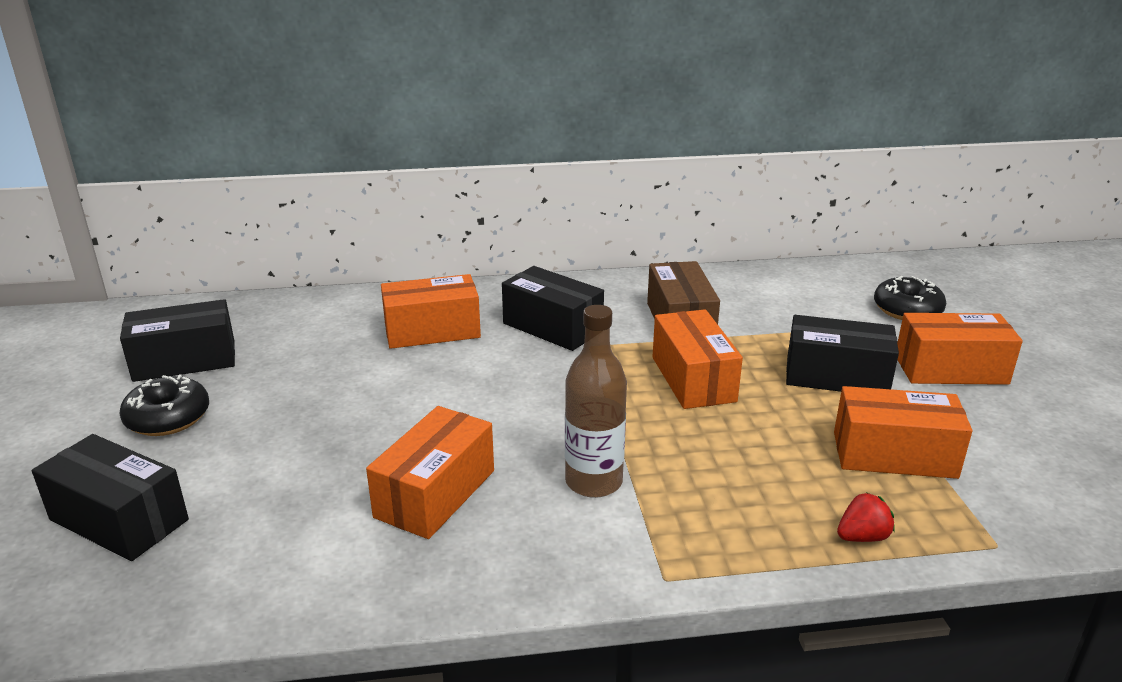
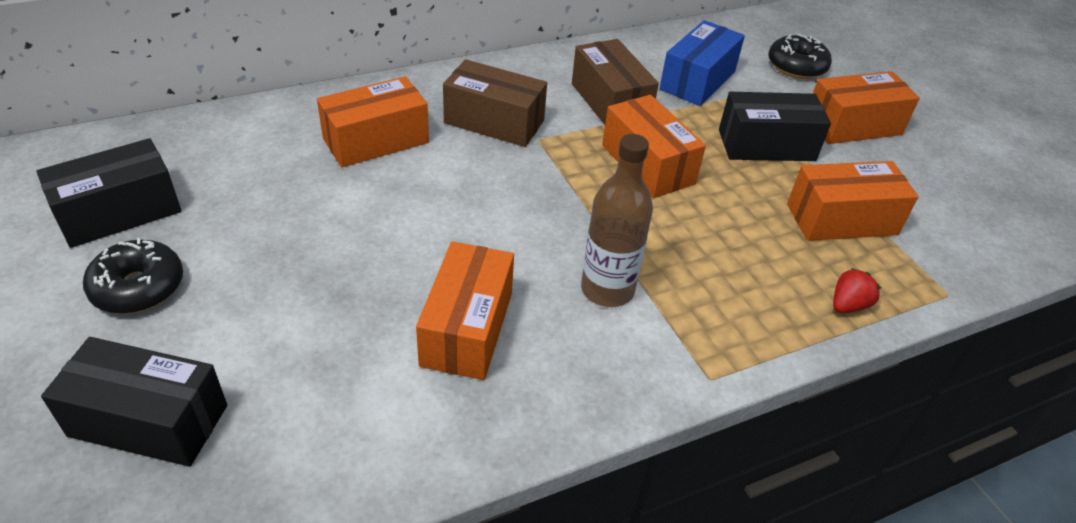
camera: 20 degrees left, 15 degrees up
(552, 327) = (494, 122): black box -> brown box
(785, 312) = (697, 80): none -> blue box

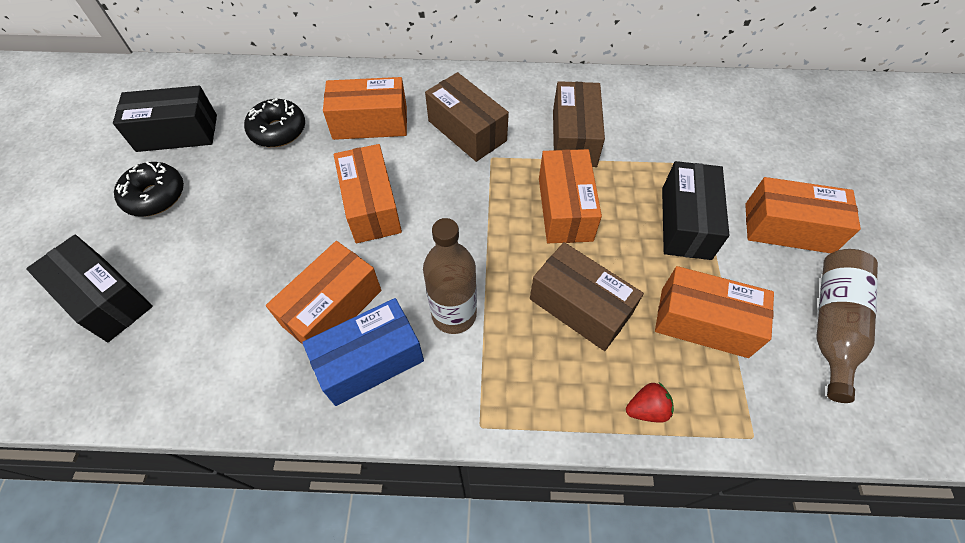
camera: 30 degrees right, 15 degrees up
(438, 218) = (371, 206): none -> orange box
(697, 80) = (667, 137): blue box -> blue box (370, 361)
(725, 242) = (580, 307): none -> brown box
(766, 145) = (686, 223): black box -> black box turned 75 degrees clockwise
(796, 67) = (776, 148): black donut -> black donut (278, 131)
(941, 188) = (832, 325): none -> brown bottle

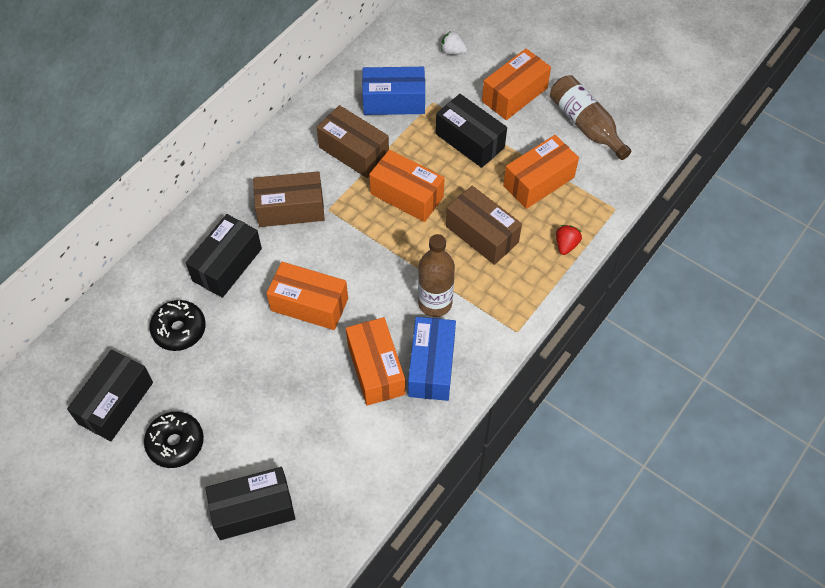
camera: 55 degrees left, 0 degrees up
(370, 123) = (227, 265): orange box -> black box
(580, 307) = (482, 234): brown box -> brown box turned 60 degrees clockwise
(663, 133) = (394, 101): none -> blue box
(774, 143) = (452, 51): none -> white strawberry

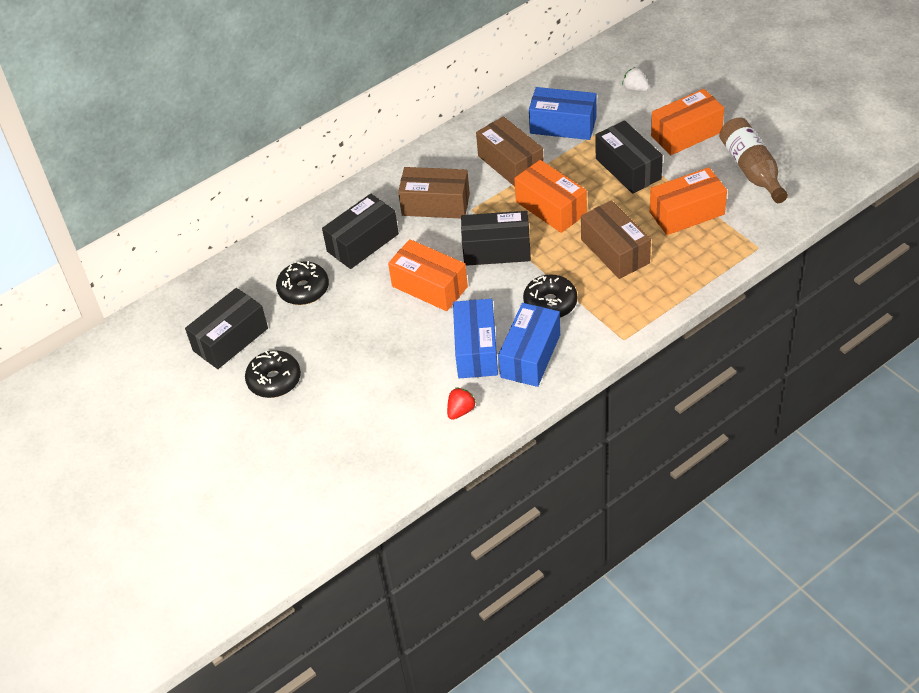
camera: 20 degrees right, 10 degrees down
(253, 510) = (328, 445): black box -> black box (496, 250)
(376, 369) = (476, 350): orange box -> blue box
(435, 303) = (550, 303): brown bottle -> black donut
(566, 245) = (697, 272): red strawberry -> red strawberry (461, 411)

